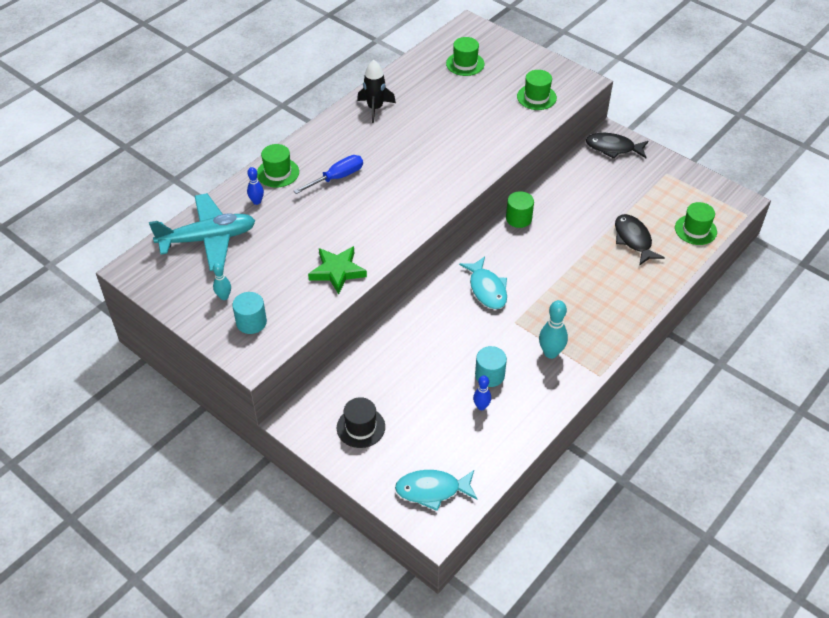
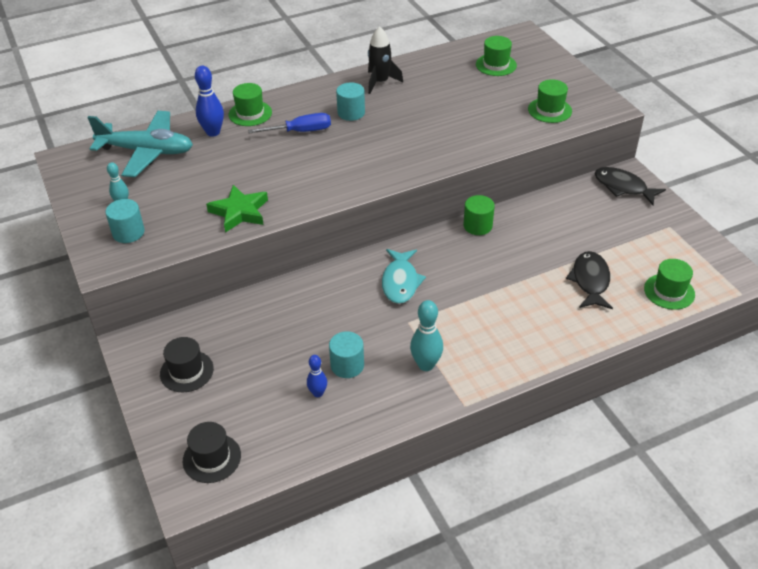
camera: 25 degrees right, 5 degrees down
(257, 201) = (213, 132): blue bowling pin -> blue bowling pin, size x1.63
(369, 146) = (351, 113): none -> turquoise cylinder
(432, 490) = (212, 458): turquoise fish -> black hat

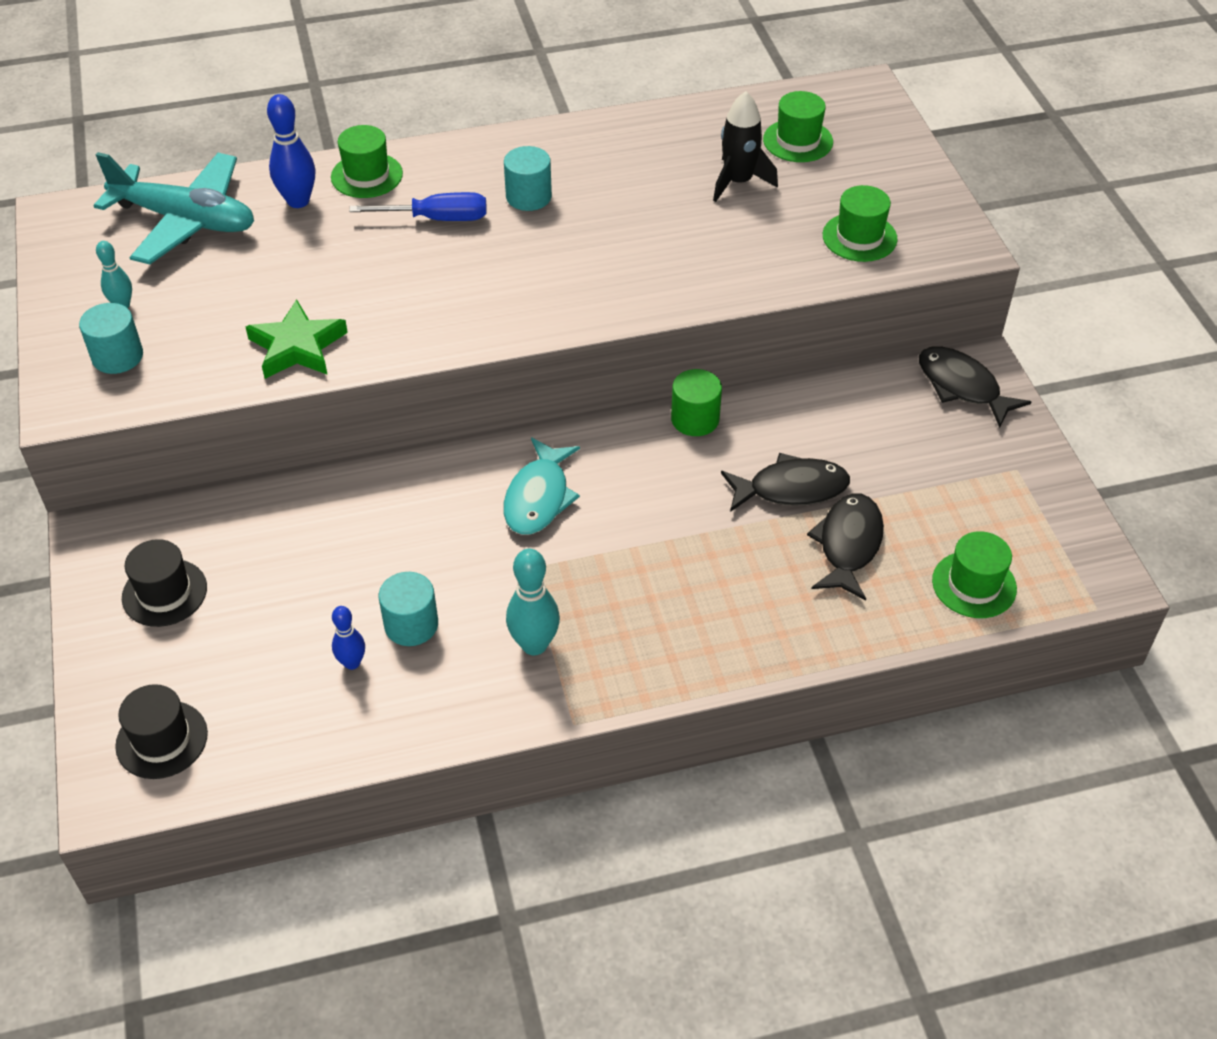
camera: 10 degrees right, 5 degrees up
(380, 82) = (594, 147): black rocket -> black rocket (738, 182)
(546, 255) = (791, 488): none -> black fish

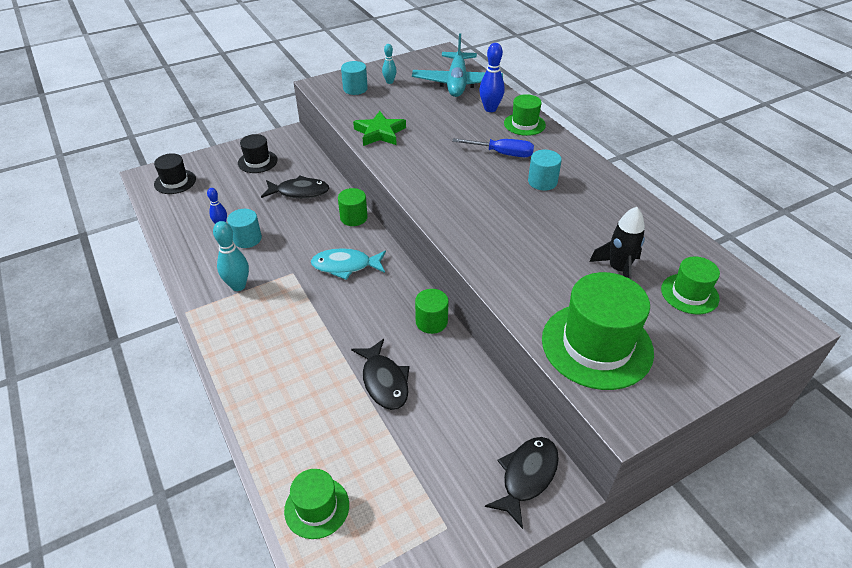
camera: 75 degrees right, 5 degrees down
(417, 470) = (353, 217): none -> green cylinder
(436, 219) = (502, 154): blue screwdriver -> blue screwdriver turned 60 degrees counterclockwise
(848, 545) = (340, 421): black fish -> black fish (299, 192)
(859, 237) = (597, 345): green hat -> green hat, size x1.82

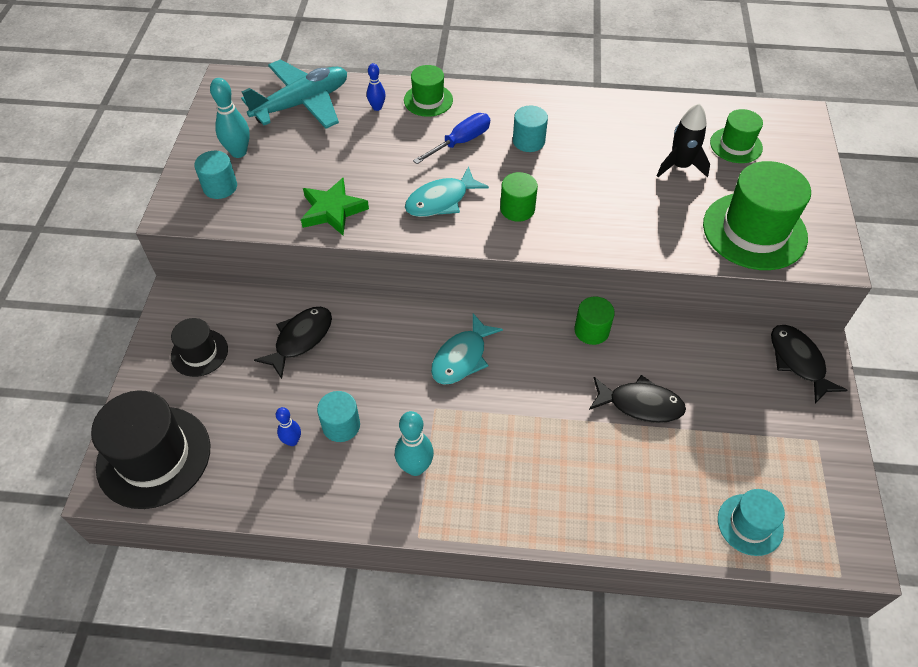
camera: 55 degrees left, 10 degrees up
(175, 182) = (154, 456): black hat -> black hat, size x1.82
(317, 507) = (750, 524): green hat -> turquoise hat
(353, 217) = (391, 313): green cylinder -> green cylinder (517, 209)
(389, 82) = (238, 152): turquoise bowling pin -> turquoise bowling pin, size x1.63
(437, 169) = (441, 200): none -> turquoise fish
(457, 83) = (302, 104): turquoise plane -> turquoise plane turned 75 degrees counterclockwise
(490, 109) = (377, 107): blue bowling pin -> blue bowling pin, size x0.61

